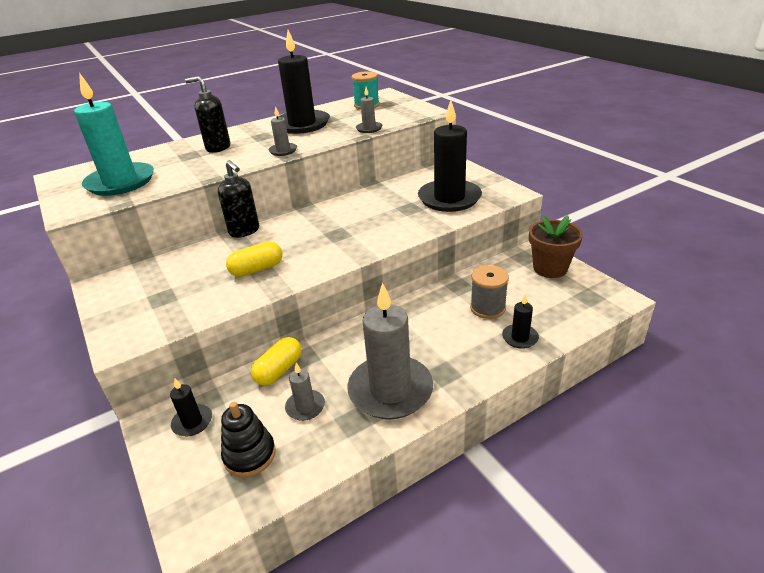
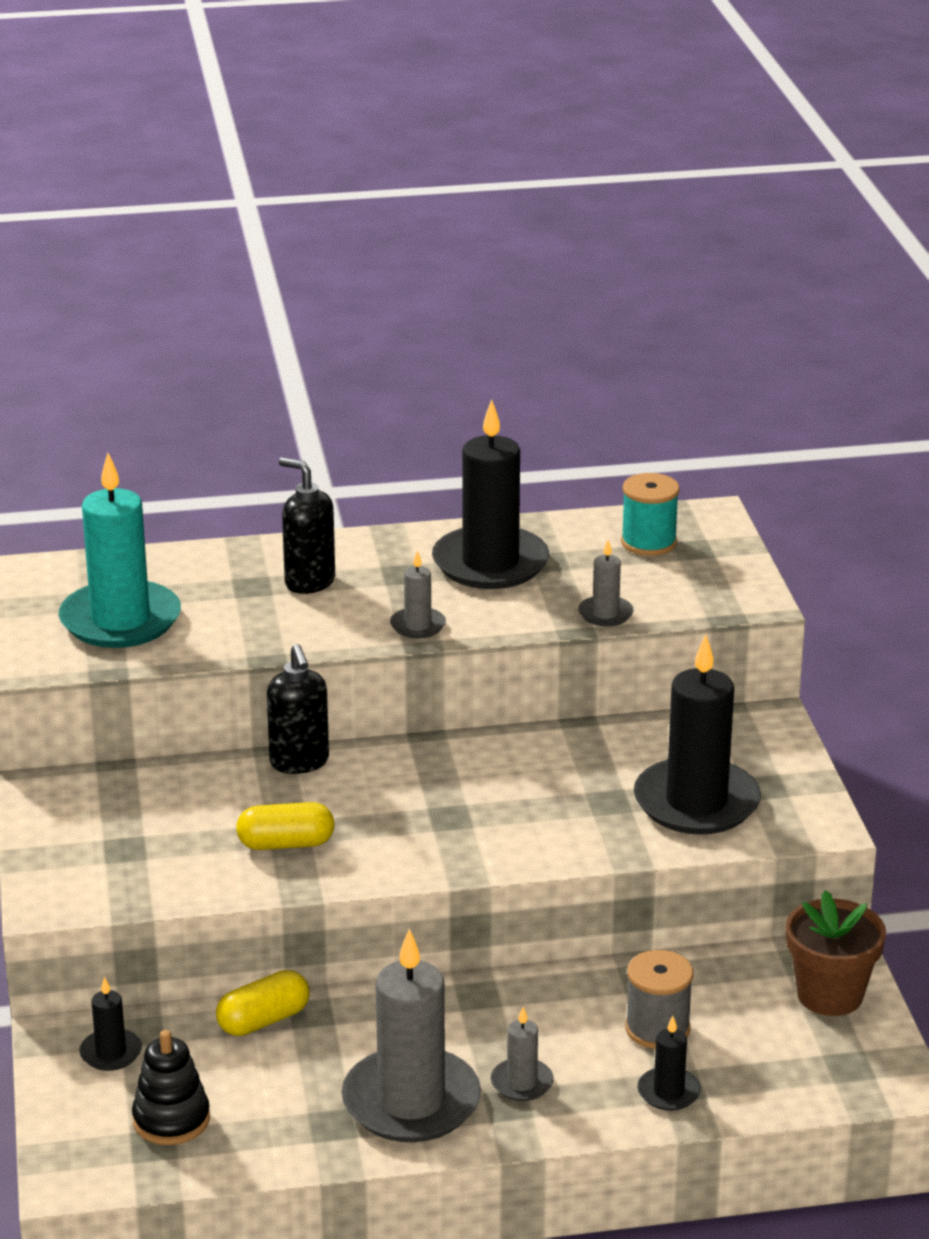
camera: 20 degrees right, 5 degrees down
(305, 407) = (276, 1084): grey candle -> grey candle (522, 1083)

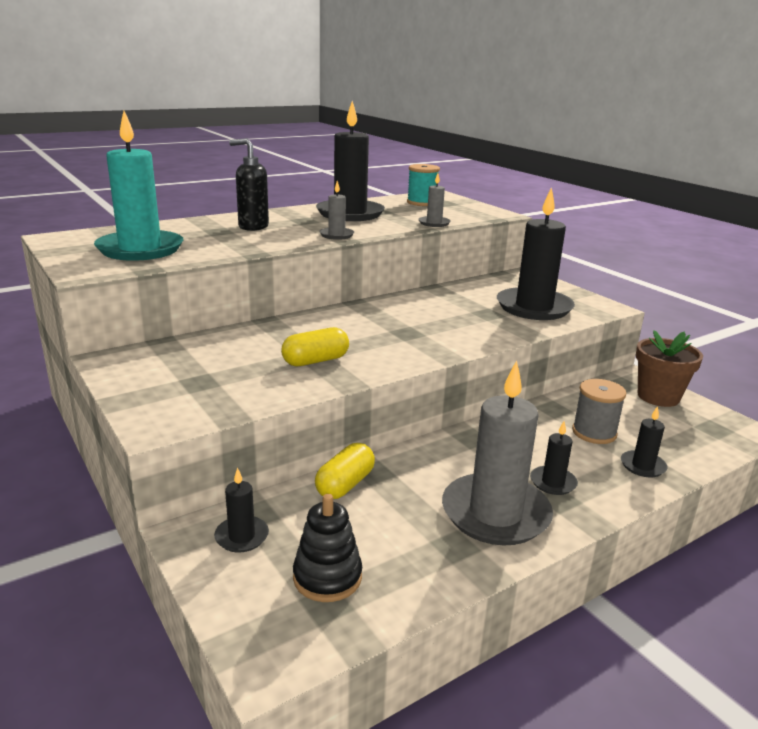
camera: 25 degrees left, 5 degrees down
(299, 763) = (288, 322): black soap dispenser -> none
(522, 1083) = (553, 482): grey candle -> black candle

